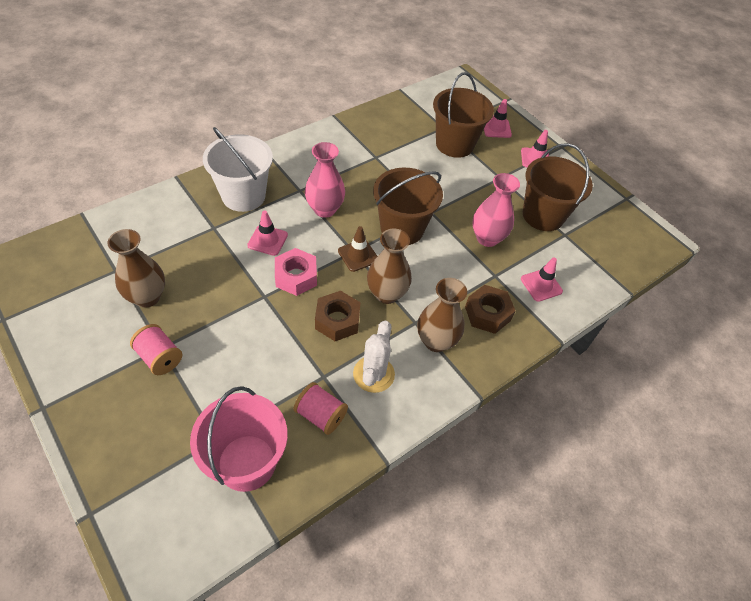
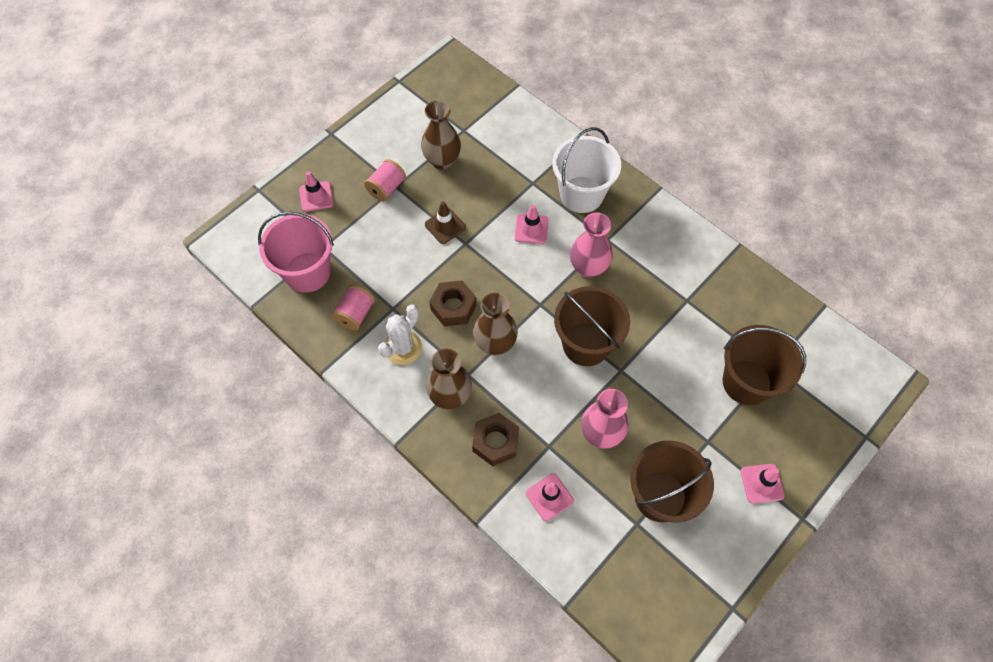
camera: 85 degrees right, 10 degrees up
(296, 276) = (494, 262): pink nut -> none
(358, 255) = (536, 309): brown traffic cone -> brown traffic cone (445, 226)
(373, 374) = (403, 347): white cactus -> white cactus turned 60 degrees counterclockwise
(496, 128) = (801, 430): pink traffic cone -> pink traffic cone (316, 196)

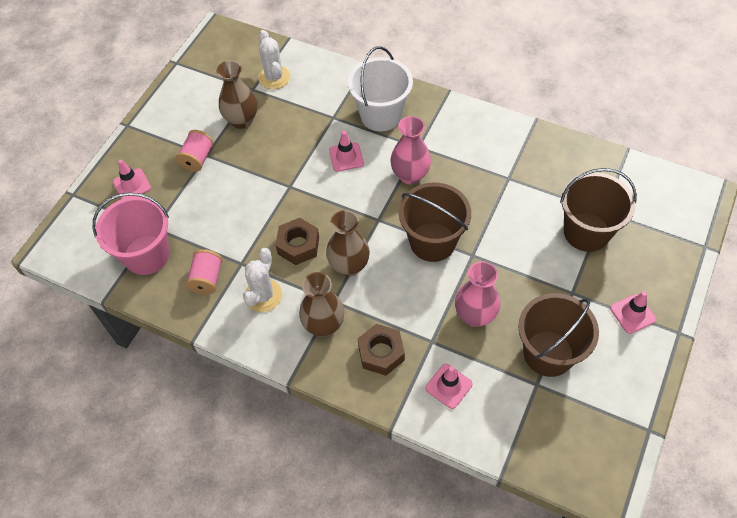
camera: 15 degrees left, 5 degrees down
(445, 226) = (265, 176): brown traffic cone -> none
(489, 124) = (274, 77): none -> white cactus

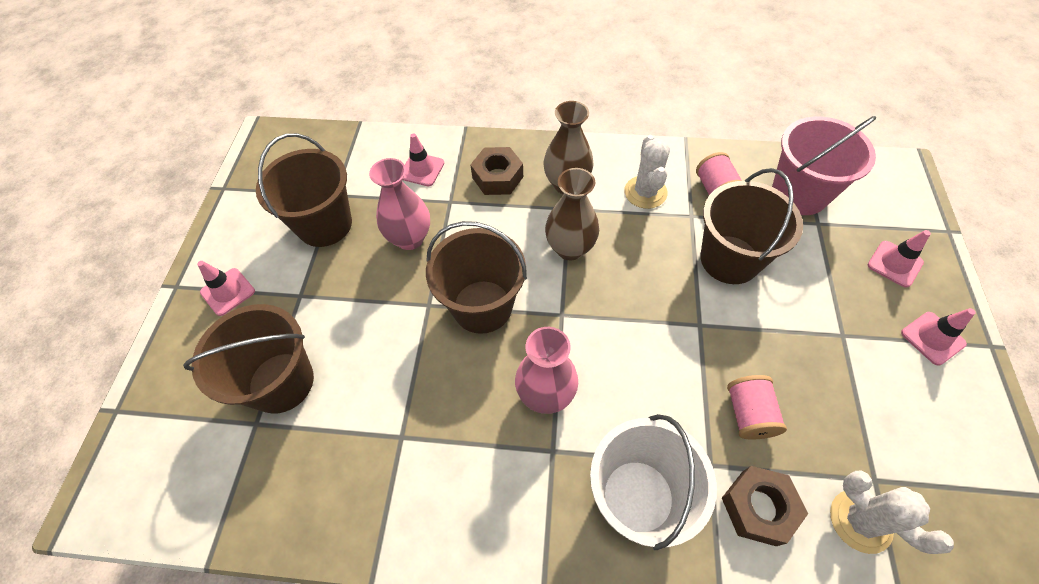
camera: 160 degrees right, 0 degrees up
(197, 159) = (848, 325): pink spool -> pink spool (748, 414)
(238, 221) = (729, 259): none -> brown bucket
(242, 120) = (842, 410): brown vase -> none
(298, 245) = (641, 253): brown nut -> brown nut (758, 507)
(346, 157) = (650, 396): pink traffic cone -> pink traffic cone (932, 338)

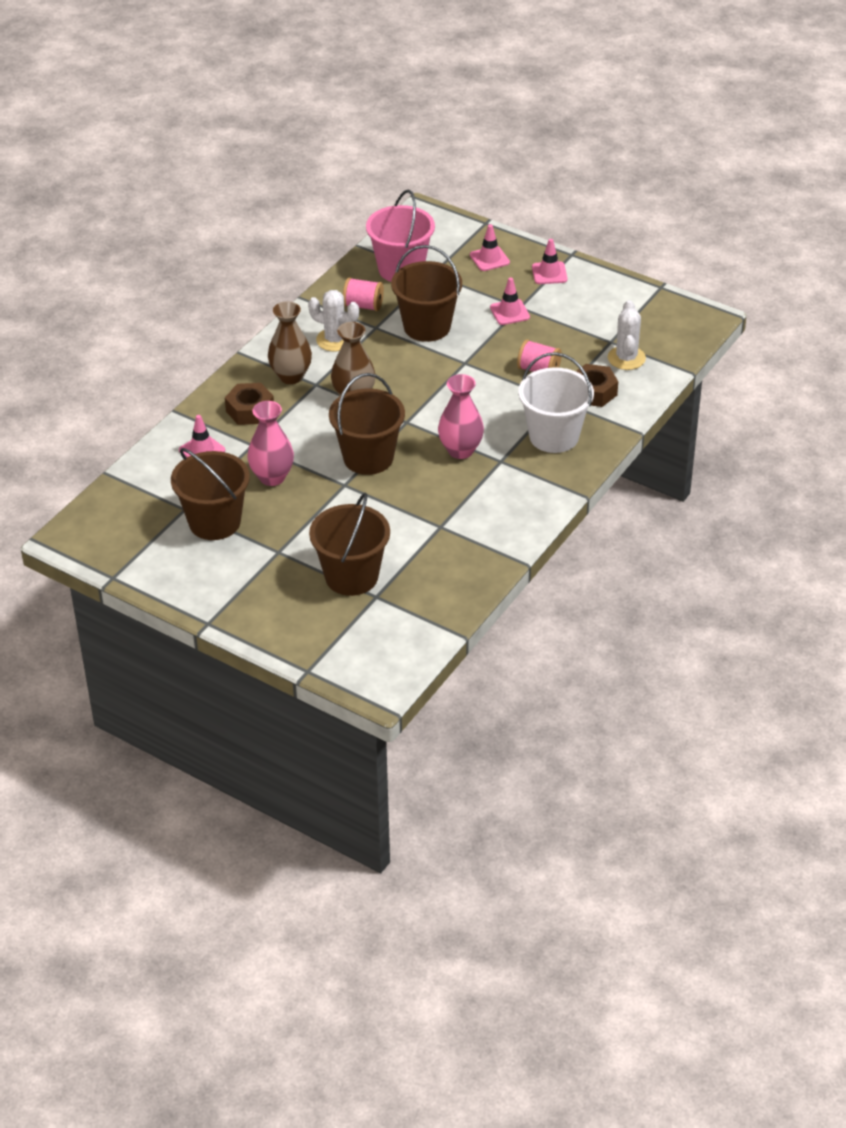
camera: 65 degrees left, 15 degrees down
(228, 292) = (240, 592): pink traffic cone -> pink traffic cone (509, 312)
(860, 521) = (626, 358): white cactus -> white cactus turned 75 degrees counterclockwise

